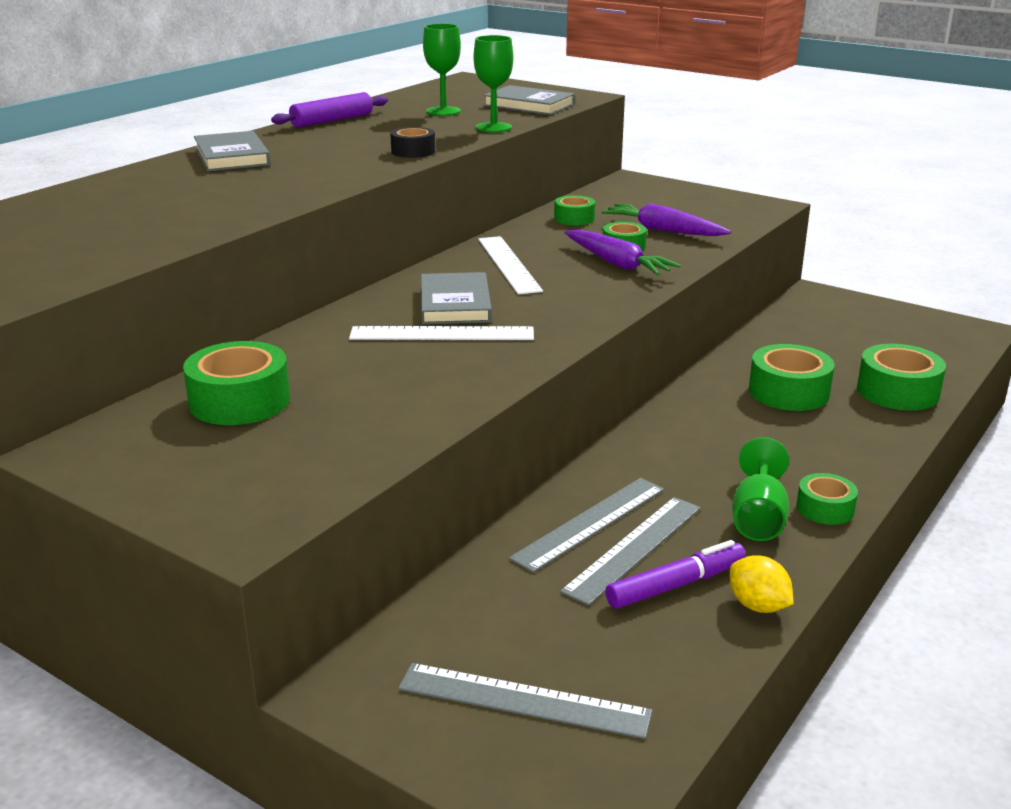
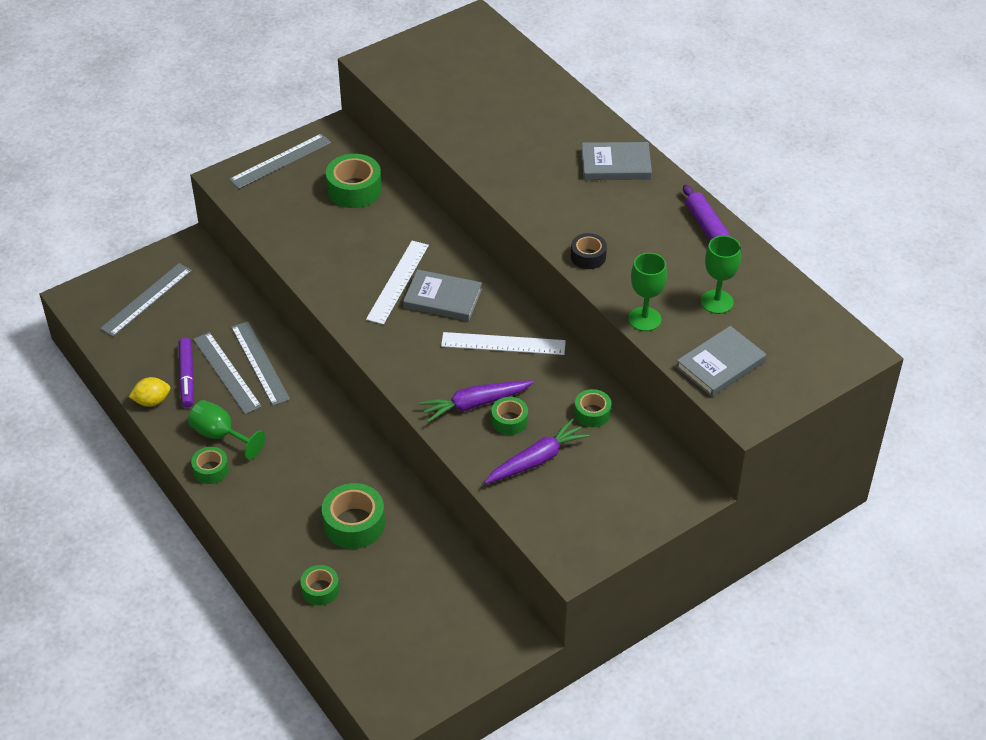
camera: 110 degrees right, 20 degrees up
(172, 485) = (280, 161): none -> grey ruler
(897, 391) = (320, 589): green tape -> green tape, size x0.59

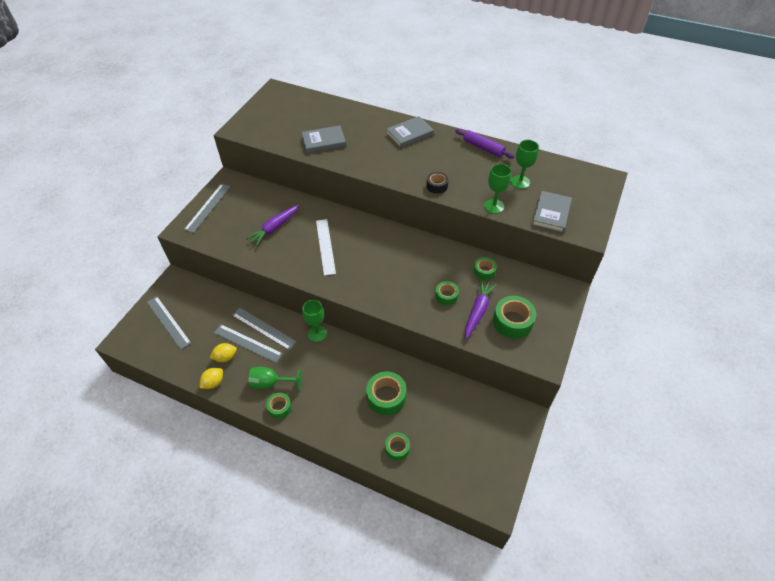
camera: 30 degrees left, 5 degrees up
(146, 299) = (168, 322): grey ruler -> grey ruler turned 45 degrees counterclockwise
(187, 377) = (225, 357): purple marker -> yellow lemon
(324, 402) = (317, 333): none -> green goblet
(354, 189) = (262, 206): green tape -> green tape (512, 322)
(442, 298) = (357, 245): grey book -> grey book (324, 141)
(475, 404) = (421, 295): purple carrot -> purple carrot (274, 228)
(503, 344) = (408, 255): white ruler -> none

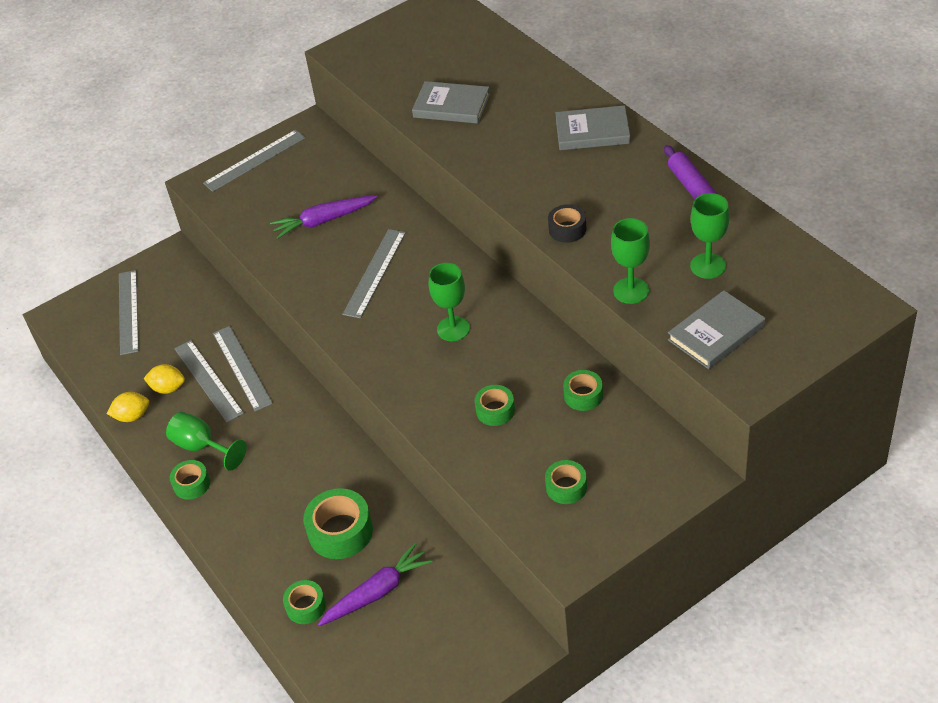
camera: 35 degrees right, 5 degrees down
(317, 333) = (308, 403): green goblet -> green goblet (453, 329)
(325, 246) = (375, 273): white ruler -> grey ruler
(478, 311) = (525, 451): purple carrot -> purple carrot (377, 592)
(512, 322) = (566, 487): green tape -> green tape, size x0.59

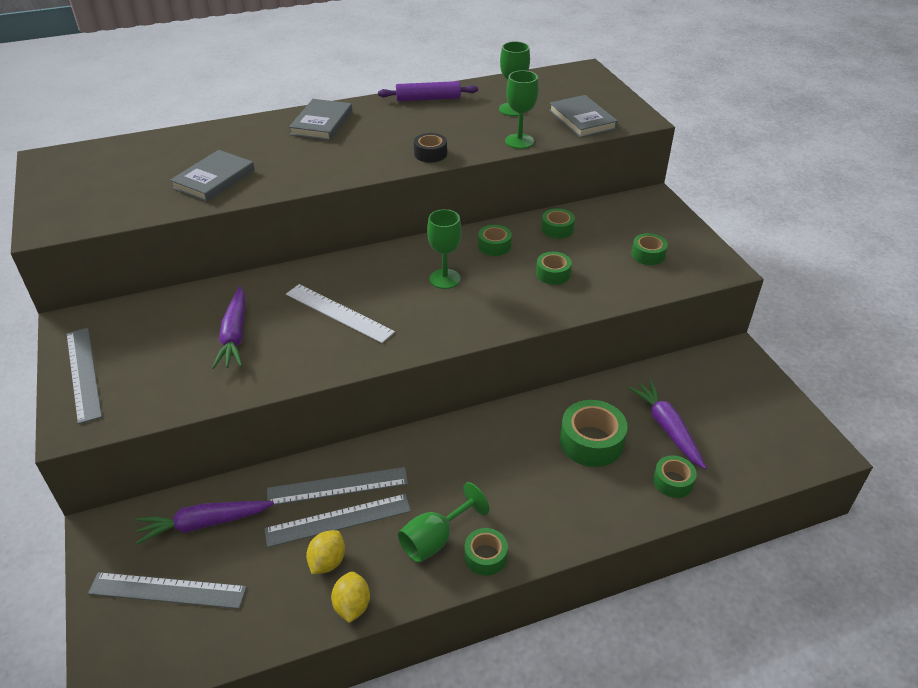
camera: 80 degrees left, 5 degrees down
(188, 305) = (204, 524): none -> purple carrot
(375, 273) = (339, 313): grey ruler -> white ruler
(526, 351) = (494, 246): none -> green tape

